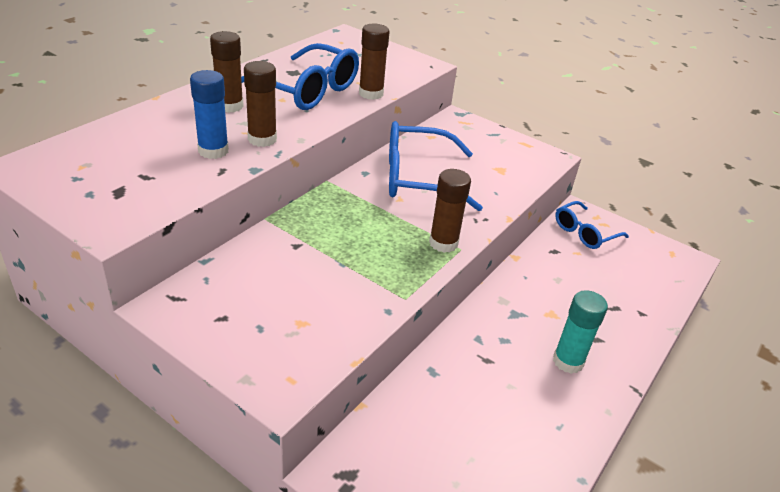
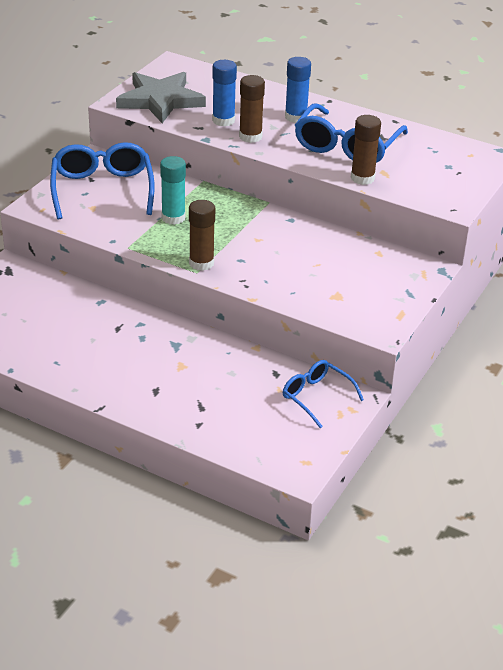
camera: 85 degrees right, 0 degrees up
(129, 190) = (160, 100): none -> grey star
(229, 106) = (296, 117): brown glue stick -> blue glue stick
(417, 178) = (295, 247): blue glasses -> blue glasses (102, 189)
(568, 361) = (124, 371): turquoise glue stick -> turquoise glue stick (173, 218)

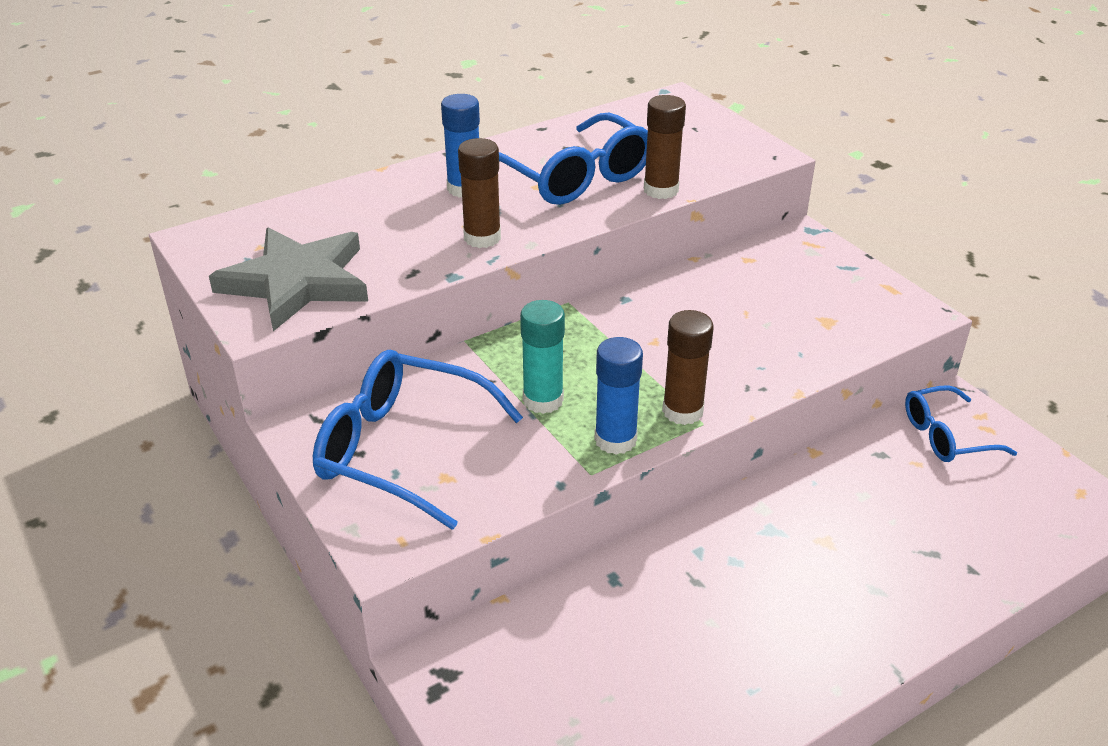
camera: 60 degrees left, 0 degrees up
(223, 120) = (415, 246): blue glue stick -> blue glue stick (615, 440)

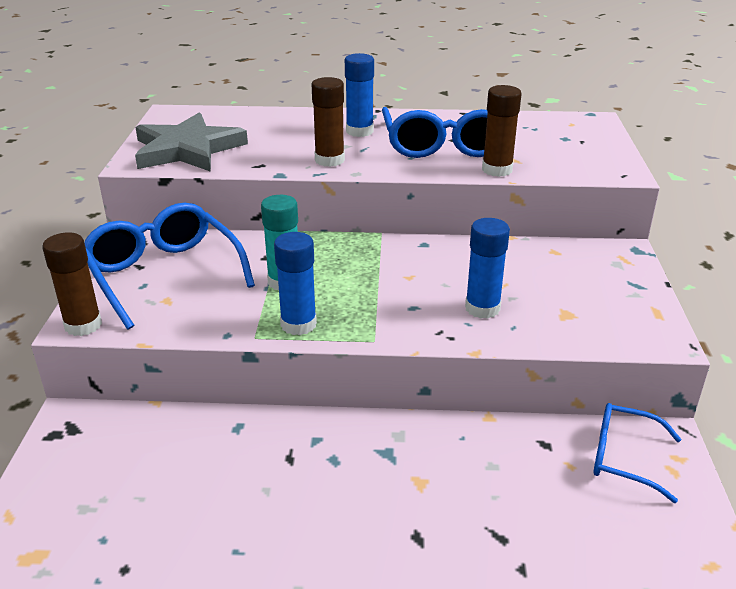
camera: 35 degrees right, 5 degrees down
(682, 411) = (369, 327): brown glue stick -> brown glue stick (83, 325)
(755, 346) = (482, 308): none -> blue glue stick

